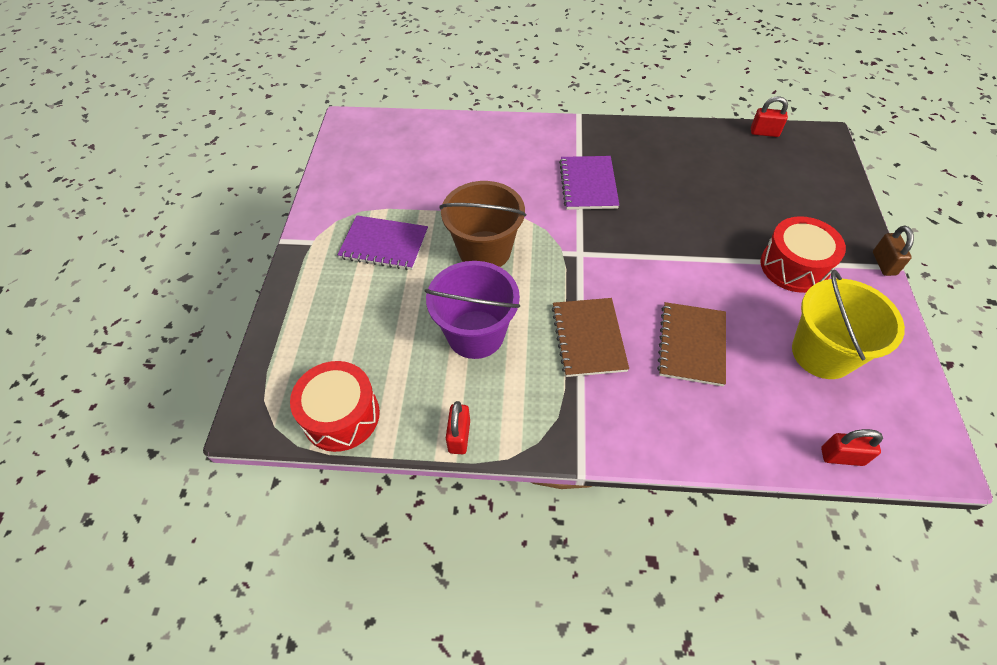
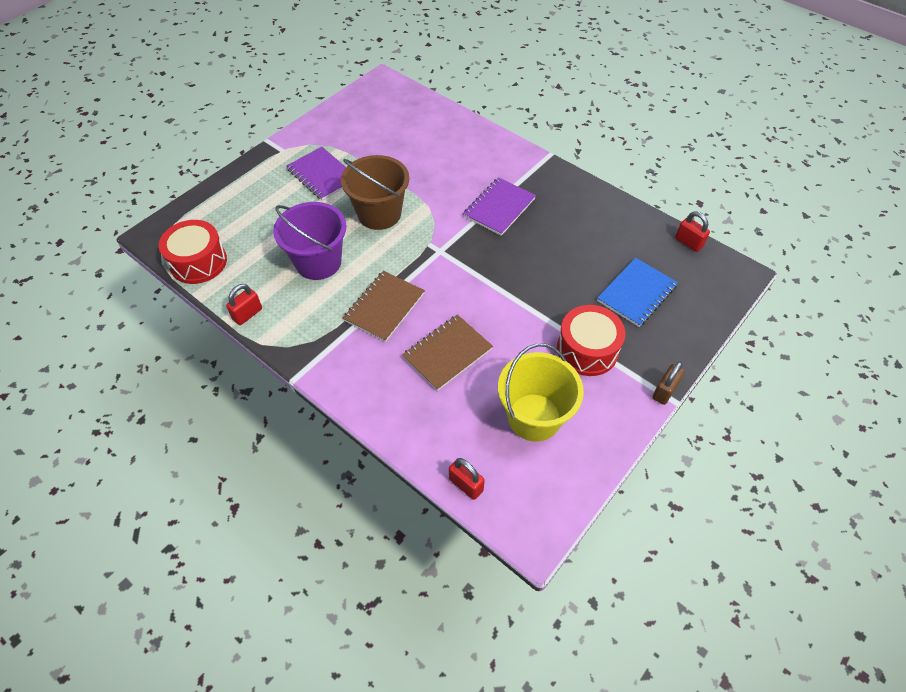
camera: 35 degrees right, 0 degrees up
(775, 196) = (636, 293): none -> blue notebook

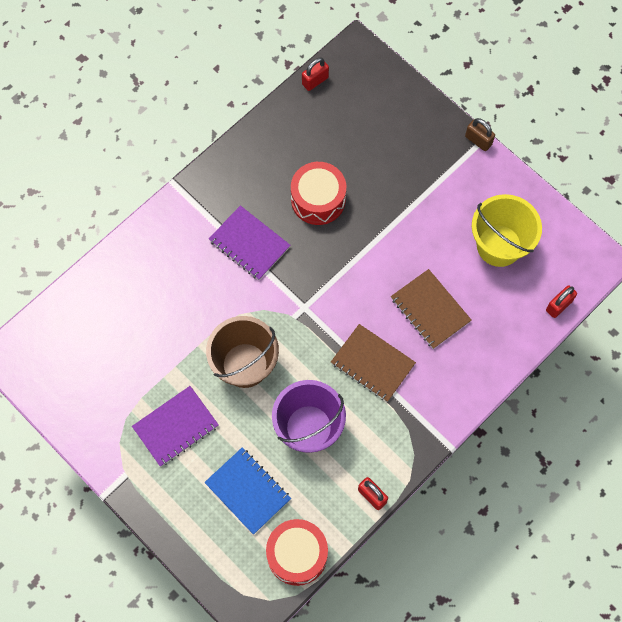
camera: 85 degrees left, 15 degrees up
(587, 350) = (433, 192): red drum -> red drum (318, 199)
(636, 293) = (373, 139): blue notebook -> blue notebook (248, 491)

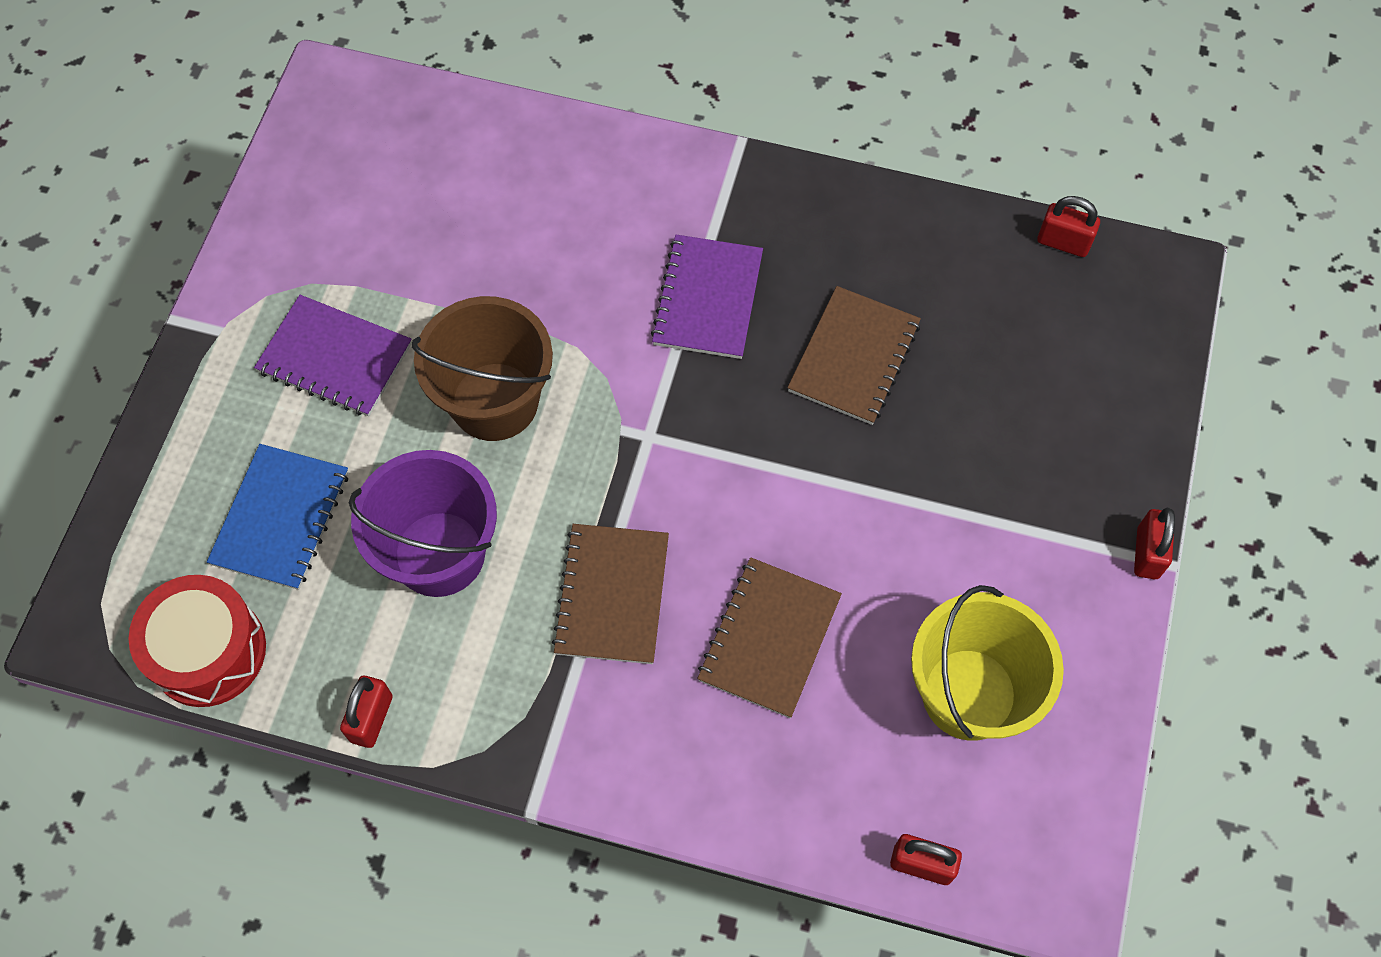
camera: 60 degrees right, 5 degrees down
(318, 199) = (853, 357): red drum -> brown notebook
(478, 140) = (1147, 553): brown padlock -> red padlock

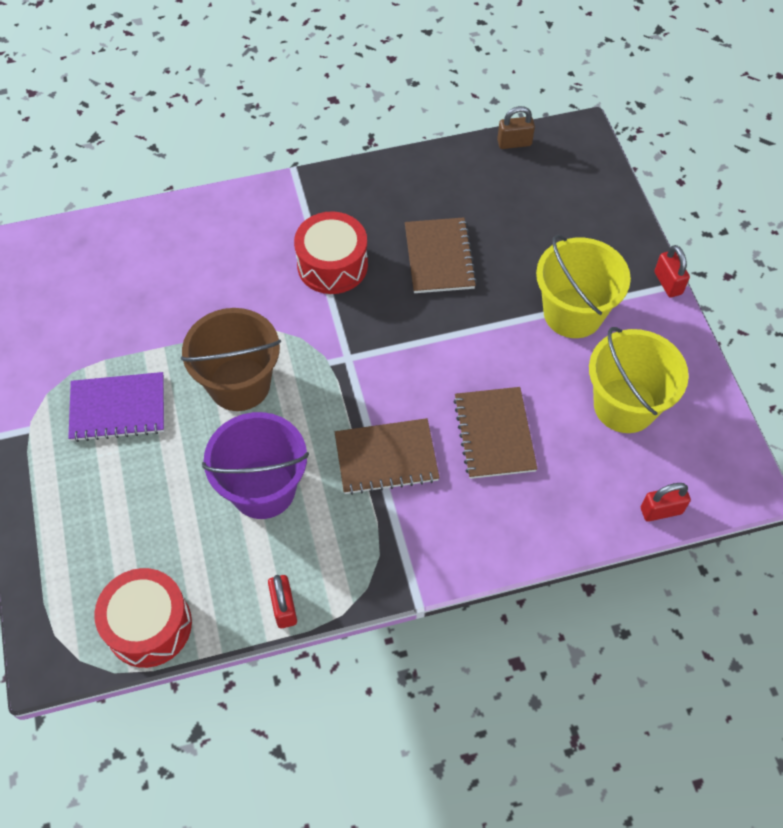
camera: 30 degrees left, 5 degrees down
(281, 518) = (145, 520): blue notebook -> none
(612, 595) = (386, 458): brown notebook -> brown notebook turned 75 degrees counterclockwise
(708, 299) = (332, 265): purple notebook -> red drum
(984, 528) = (573, 313): none -> yellow bucket
(1063, 242) = (514, 143): red padlock -> brown padlock

